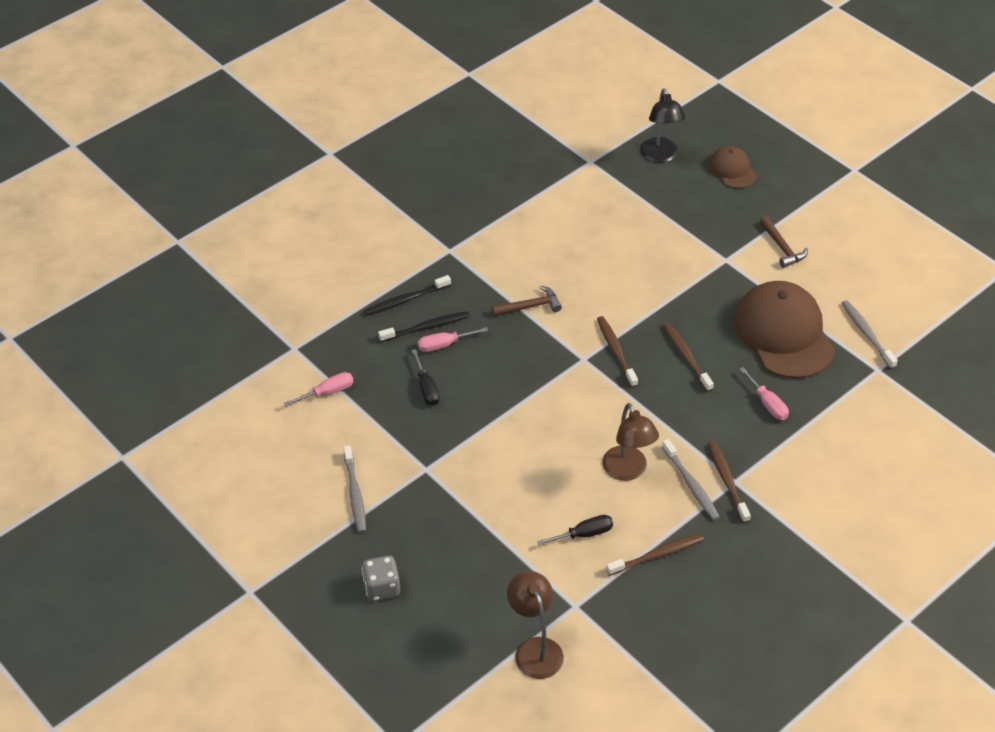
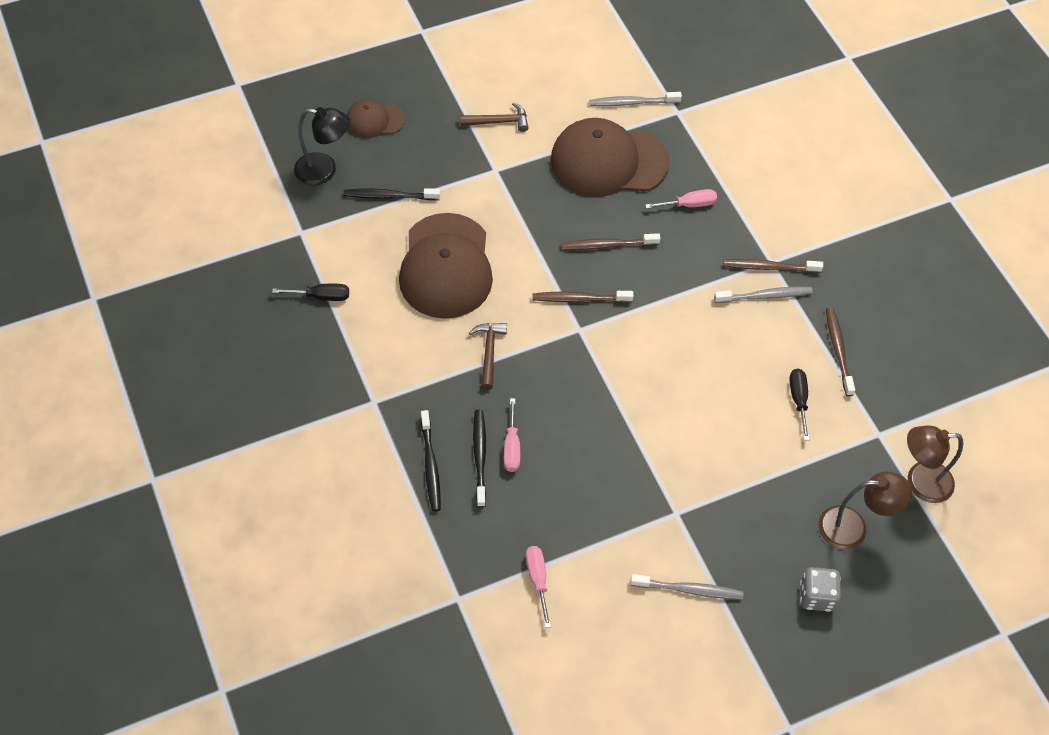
camera: 75 degrees left, 10 degrees up
(426, 388) = (566, 481): black screwdriver -> black screwdriver (321, 296)
(603, 256) = (446, 266): none -> brown cap
(628, 471) = (734, 339): brown lamp -> brown lamp (853, 527)
(657, 201) = (389, 196): none -> black toothbrush

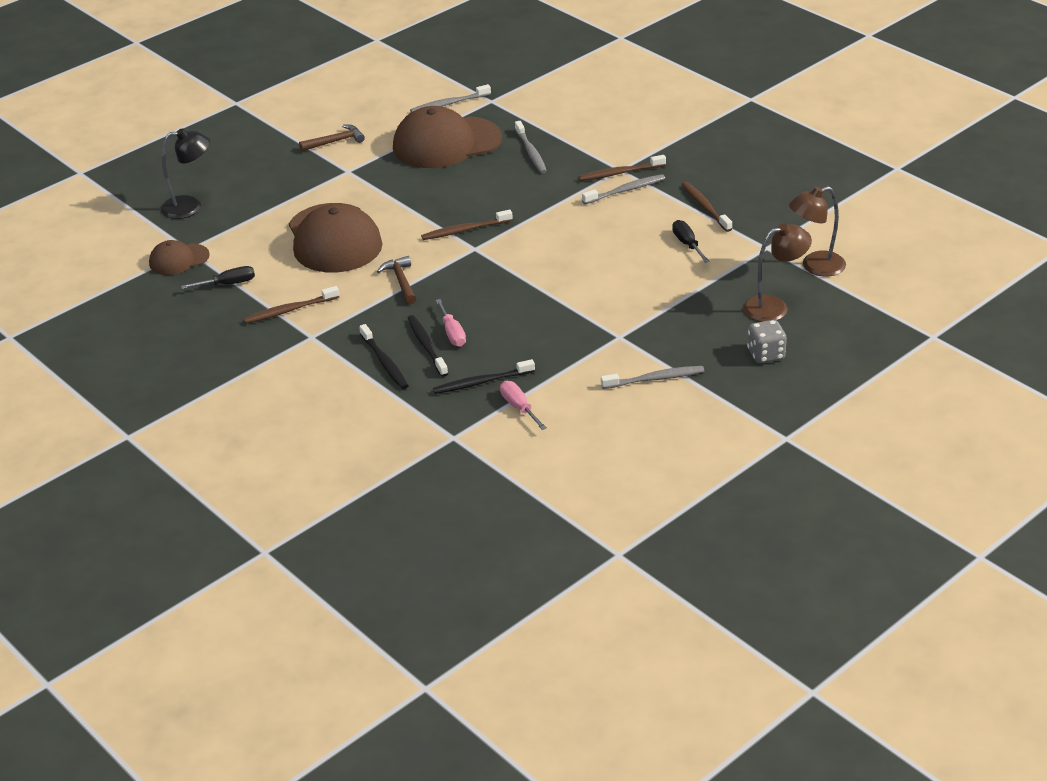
camera: 15 degrees left, 20 degrees down
(374, 120) = (221, 166): brown cap -> brown cap (179, 259)
(389, 196) = (259, 208): black toothbrush -> black toothbrush (481, 382)
(607, 245) = (472, 192): brown toothbrush -> brown toothbrush (289, 310)
(689, 205) = (531, 152): pink screwdriver -> grey toothbrush

